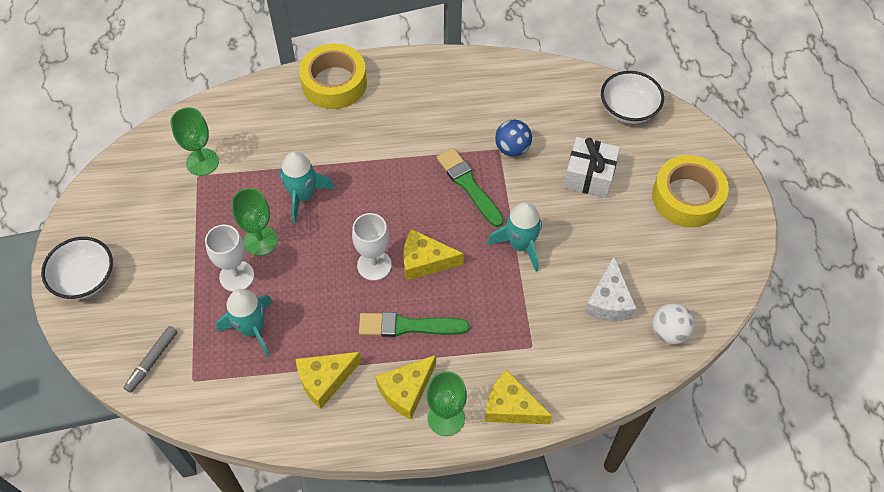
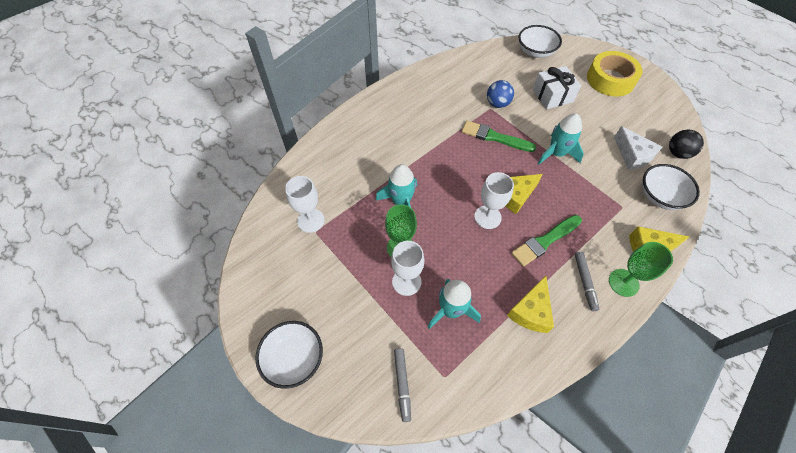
camera: 35 degrees left, 0 degrees up
(202, 162) = (310, 220): green goblet -> white goblet
(334, 83) = (355, 123): yellow tape -> none
(406, 390) = (584, 282): yellow cheese -> grey marker
(589, 363) = (660, 196): none -> white bowl
(668, 332) = (677, 153): white ball -> black ball

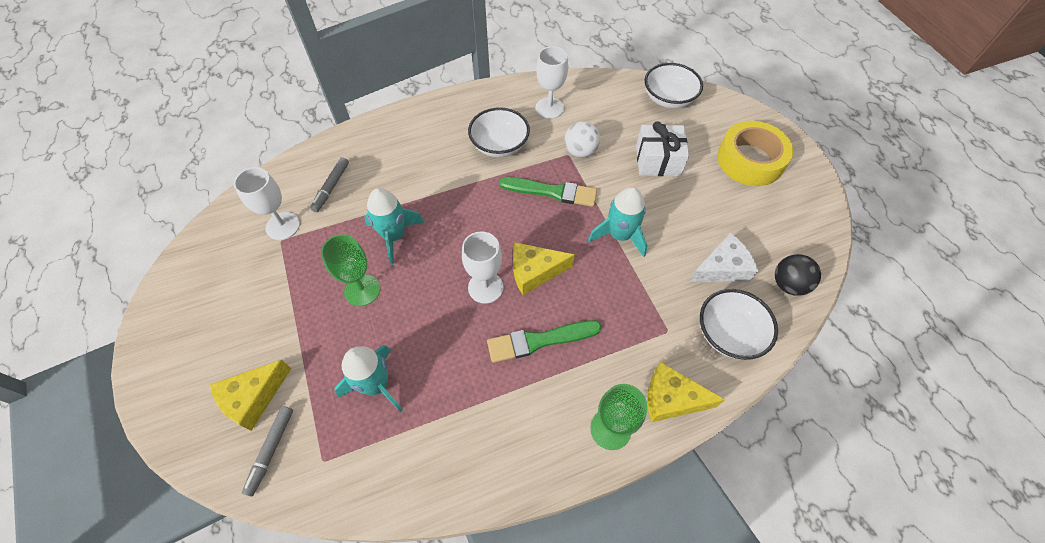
camera: 20 degrees right, 0 degrees up
(294, 358) = (176, 376): white bowl -> white bowl (499, 145)
(406, 281) = (345, 332): white goblet -> white goblet (549, 108)
(494, 137) = (552, 192): green brush -> green brush turned 150 degrees clockwise
(497, 104) = (580, 151): blue ball -> white ball
(531, 311) = (470, 421): yellow cheese -> yellow cheese (253, 398)
(584, 282) = (559, 410): grey marker -> grey marker (331, 187)
(632, 155) = (722, 268): white cheese -> white cheese turned 105 degrees counterclockwise

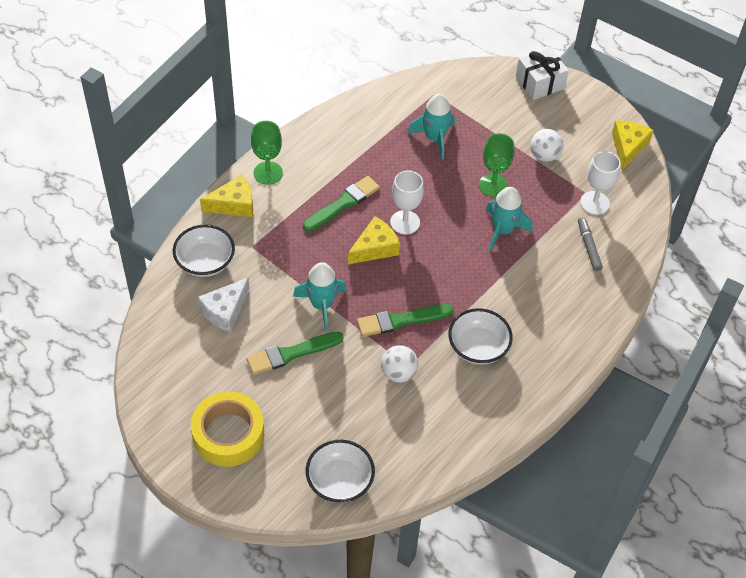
camera: 150 degrees right, 5 degrees down
(253, 398) = (504, 104): yellow cheese -> yellow cheese (628, 147)
(271, 451) = (468, 87): grey marker -> none
(278, 301) = (544, 156): none -> white ball
(549, 108) = (458, 412): white goblet -> none
(658, 160) = (319, 395): white gift -> white gift (540, 83)
(669, 202) = (291, 354): none -> green brush
(788, 284) = (166, 319): black ball -> none

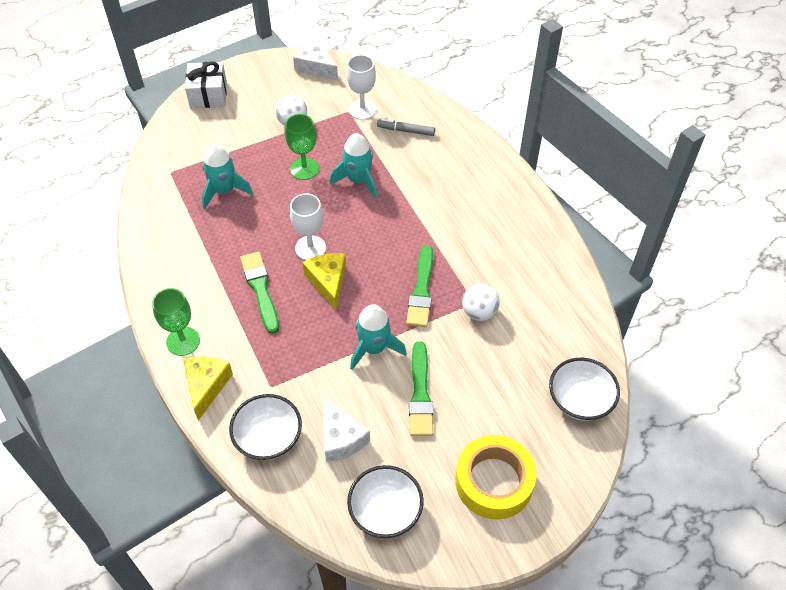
camera: 65 degrees left, 0 degrees up
(478, 347) = (476, 243): white bowl -> white bowl (385, 511)
(628, 147) = (316, 67): yellow cheese -> white cheese

